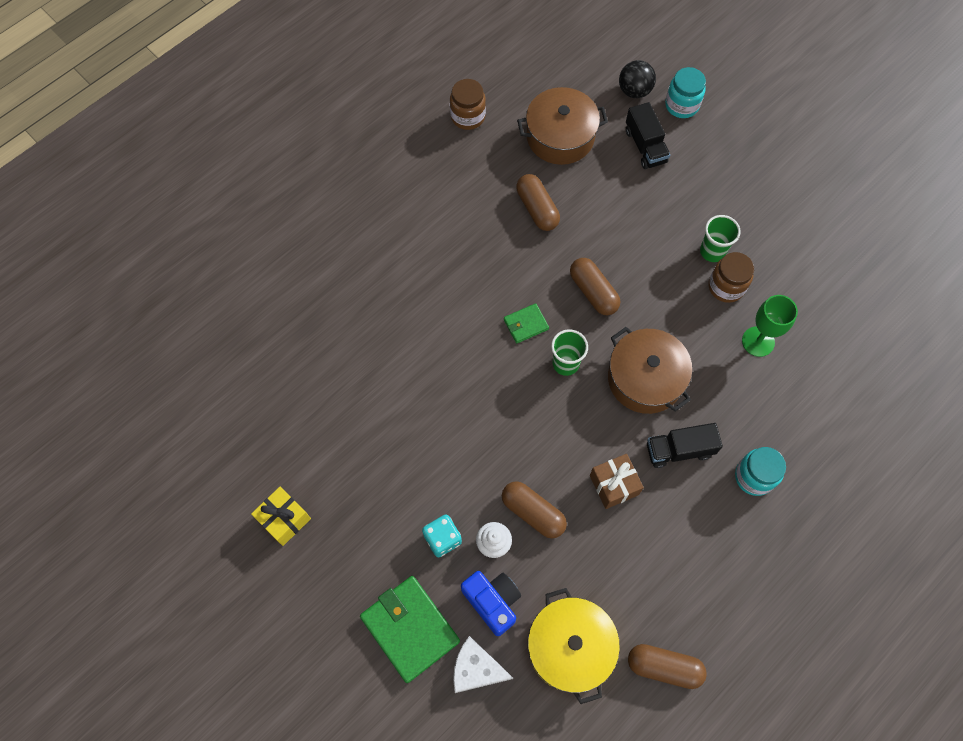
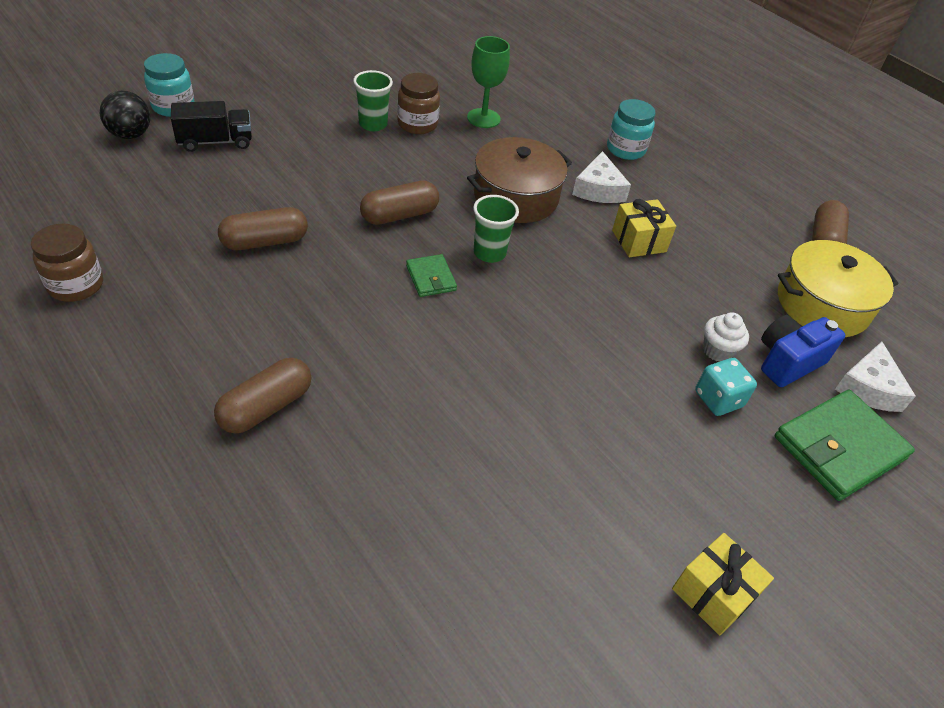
camera: 90 degrees left, 20 degrees down
(533, 513) = (676, 310): brown capsule -> brown capsule (266, 407)
(560, 136) = (163, 204): brown pot -> none
(614, 485) = (639, 241): brown gift -> yellow gift
(679, 450) = (598, 189): black truck -> white cheese

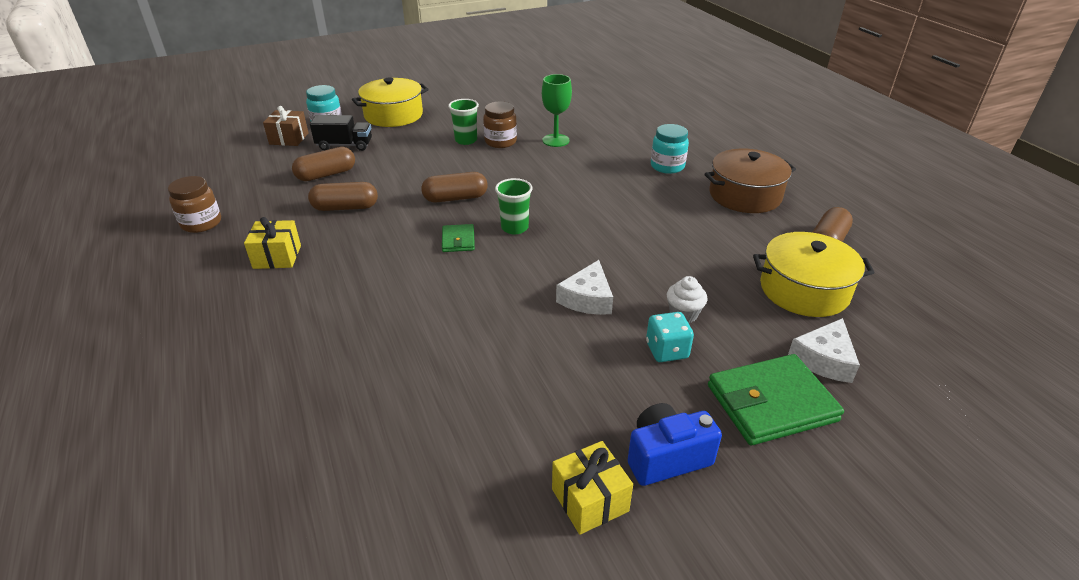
camera: 20 degrees right, 10 degrees down
(130, 135) = (289, 138): black ball -> brown gift
(259, 88) = (393, 115): none -> yellow pot
(266, 407) = (287, 311): brown capsule -> brown capsule (326, 175)
(515, 197) = (556, 192): brown pot -> brown pot (745, 195)
(598, 189) = (630, 192): white cheese -> white cheese (587, 298)
(639, 241) = (648, 229): yellow gift -> yellow gift (277, 257)
(787, 361) = (748, 330): blue camera -> blue camera (666, 457)

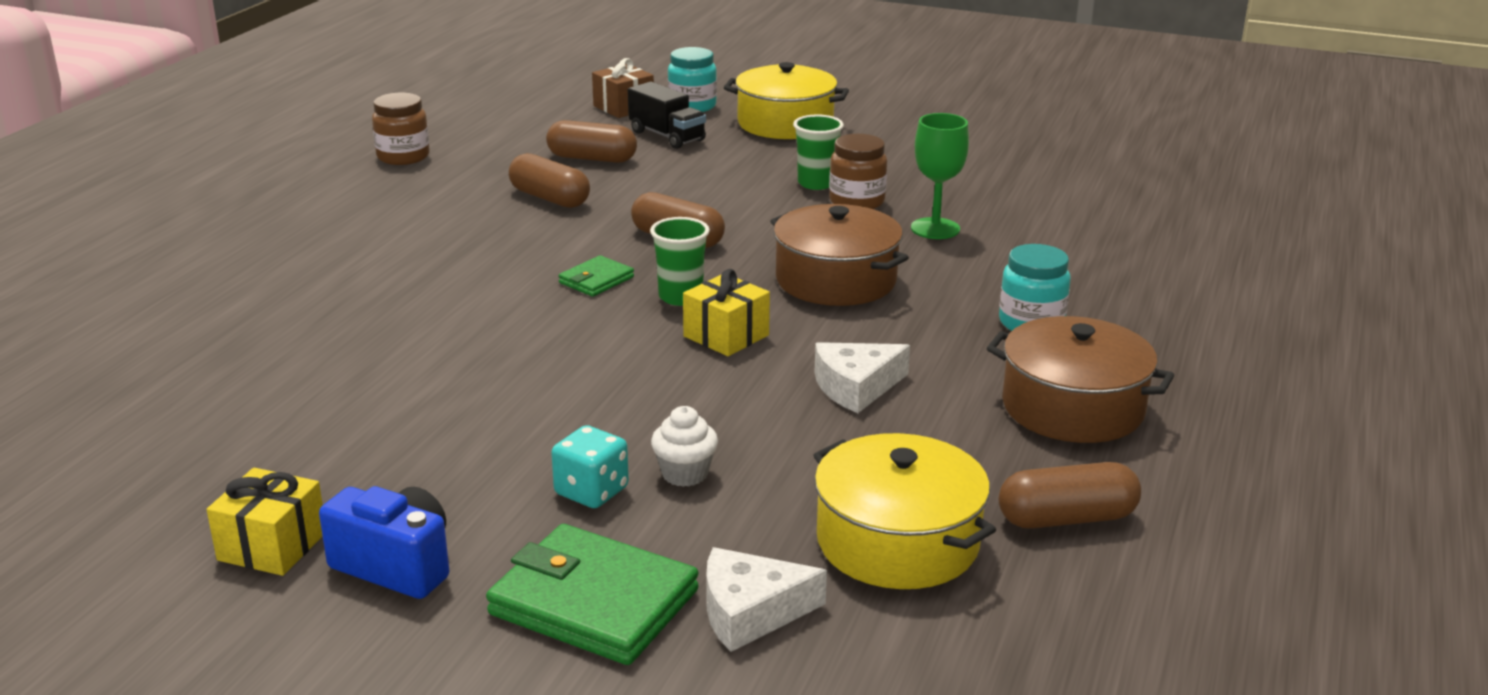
camera: 45 degrees right, 10 degrees down
(277, 257) = (409, 215): yellow gift -> yellow gift (726, 336)
(563, 184) = (835, 280): none -> brown pot
(587, 298) = (613, 401): white cheese -> white cheese (856, 387)

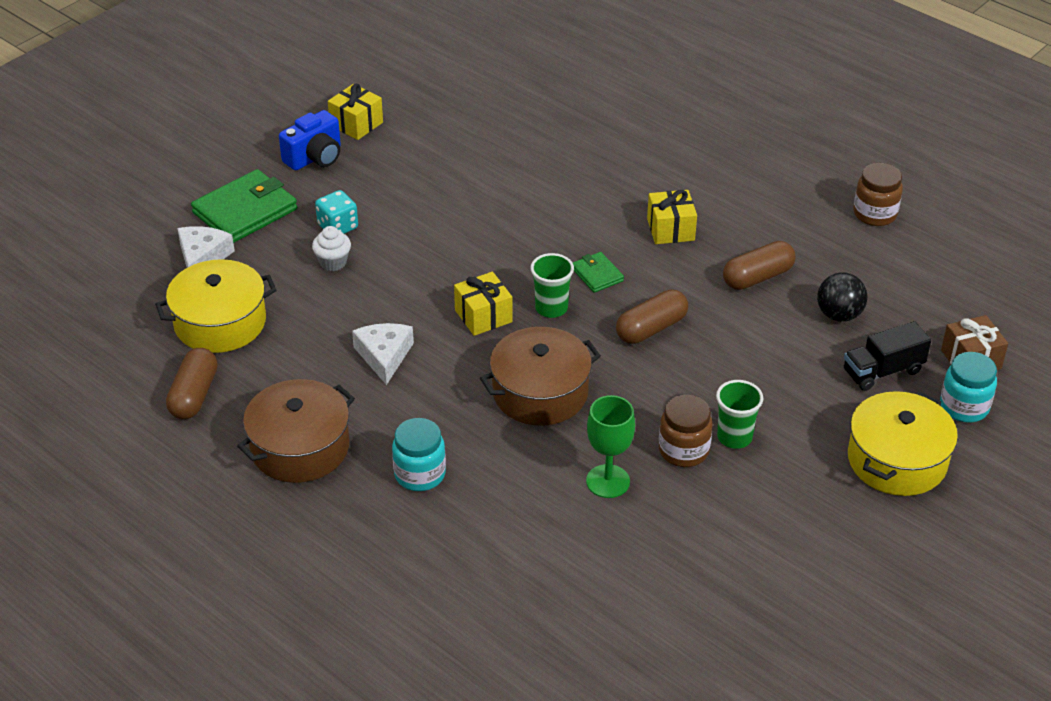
camera: 110 degrees right, 15 degrees up
(480, 251) = (670, 229): none -> yellow gift
(592, 158) = (839, 315): brown capsule -> black ball

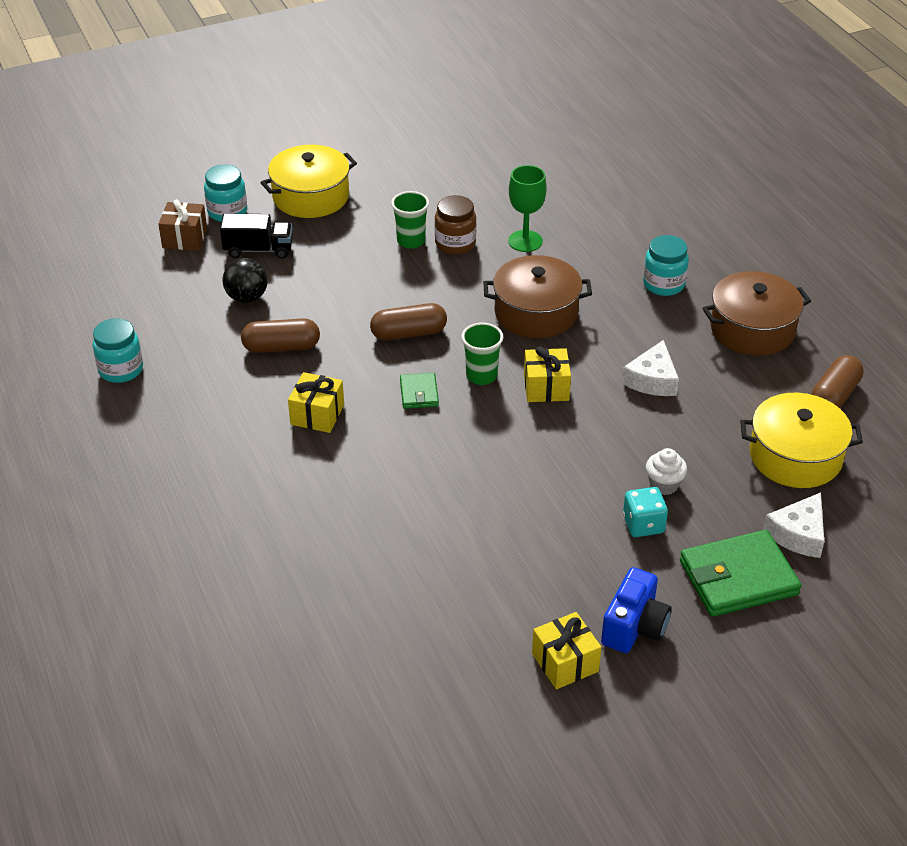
camera: 155 degrees left, 0 degrees up
(315, 157) = (634, 627): blue camera -> blue camera turned 135 degrees clockwise
(875, 214) = (121, 370): brown jar -> turquoise jar

